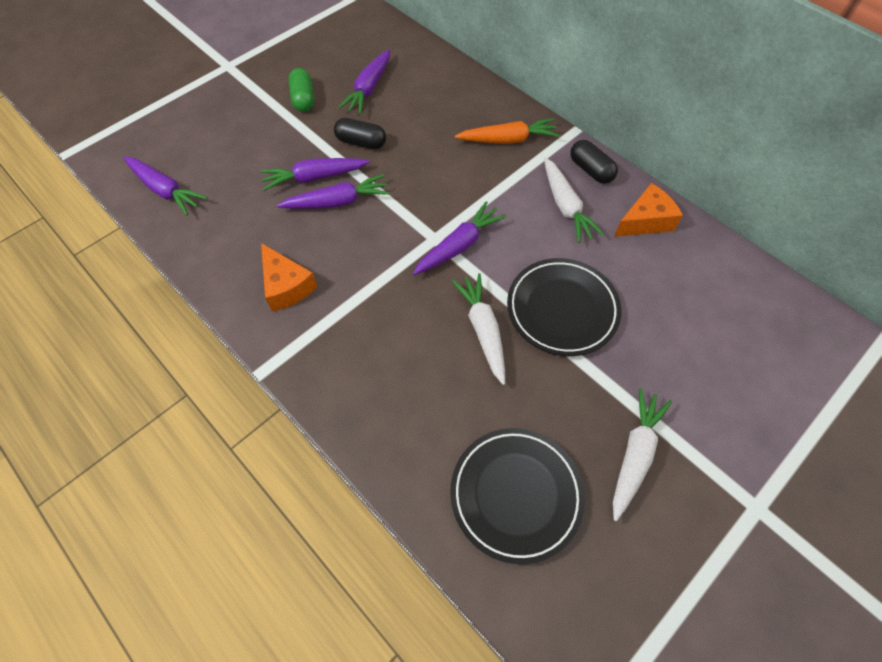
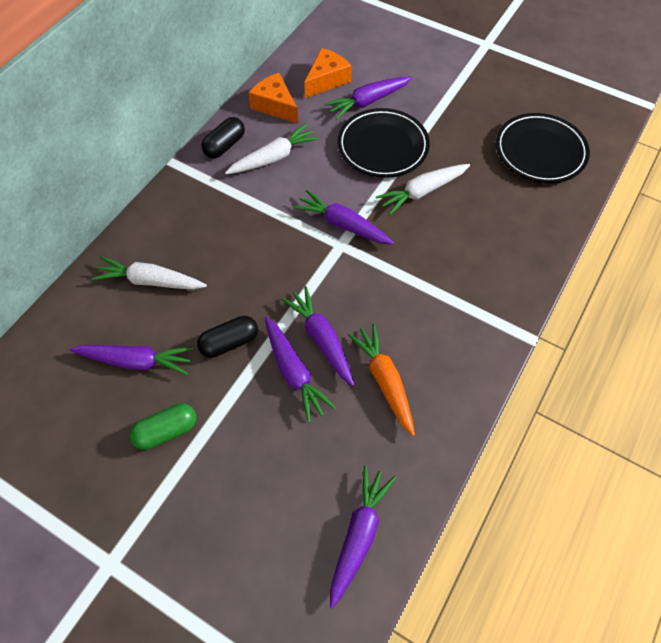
camera: 105 degrees left, 0 degrees up
(286, 286) = (438, 349): orange cheese -> orange cheese (327, 80)
(361, 142) = (229, 342): black capsule -> black capsule turned 60 degrees clockwise
(508, 139) = (197, 212): orange carrot -> orange carrot (384, 381)
(634, 455) = (481, 97): white carrot -> white carrot (150, 281)
(642, 313) = (368, 101): none -> purple carrot

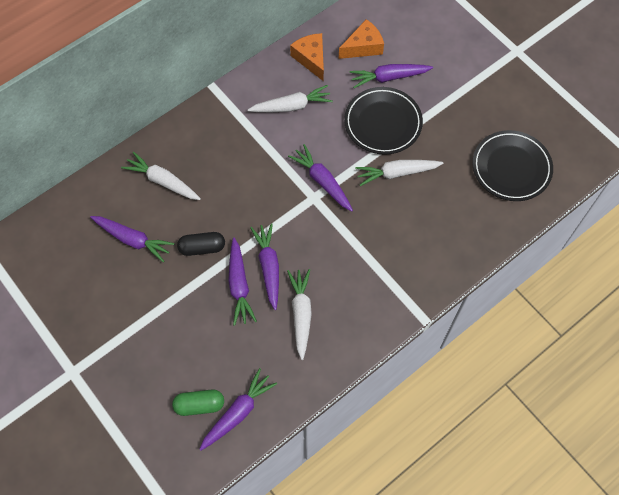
camera: 20 degrees right, 5 degrees up
(166, 431) = (137, 297): green capsule -> green capsule (199, 405)
(225, 145) = (257, 83): black capsule -> none
(384, 381) = (301, 314): orange carrot -> white carrot

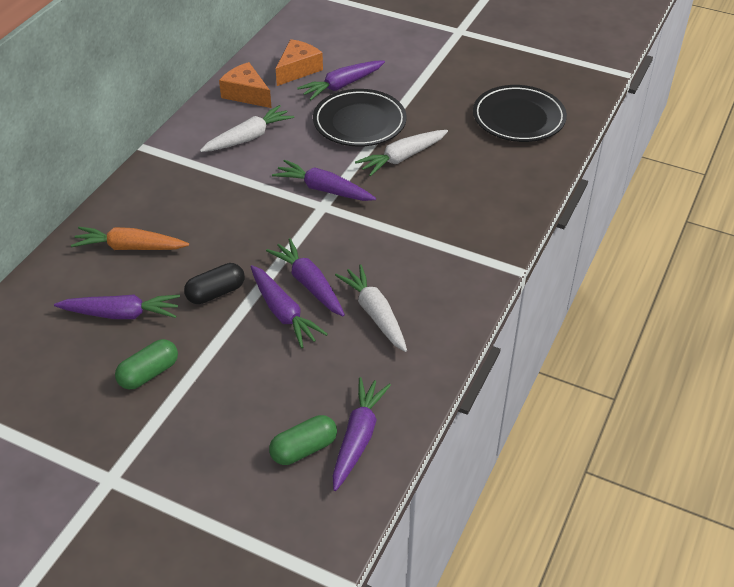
camera: 25 degrees left, 20 degrees down
(129, 298) = (149, 373): none -> green capsule
(163, 181) = (130, 247): white carrot -> orange carrot

